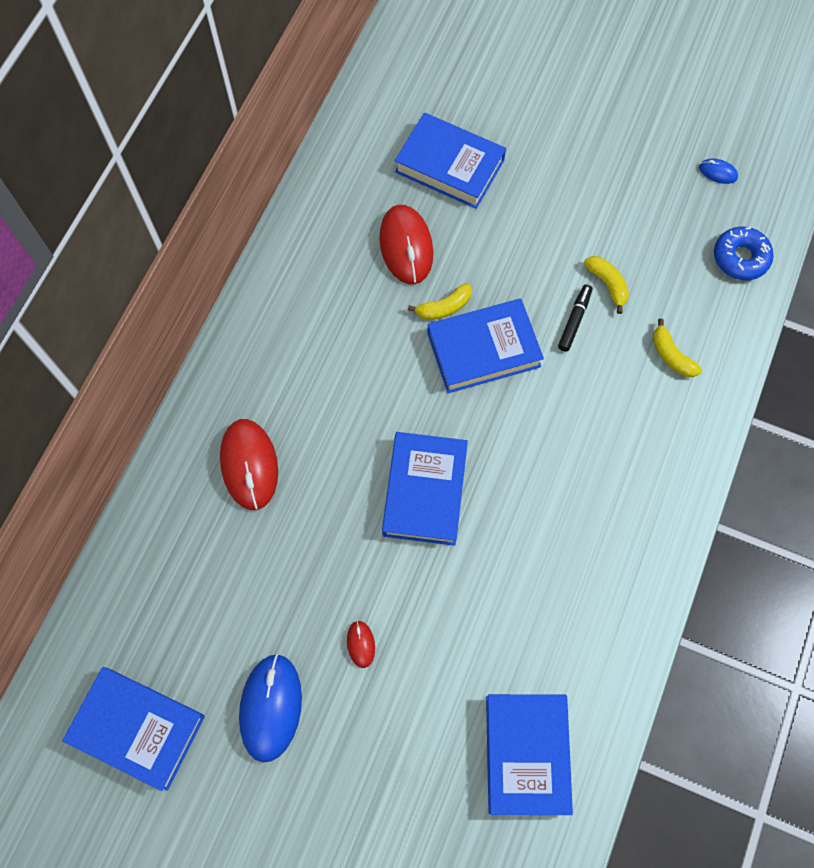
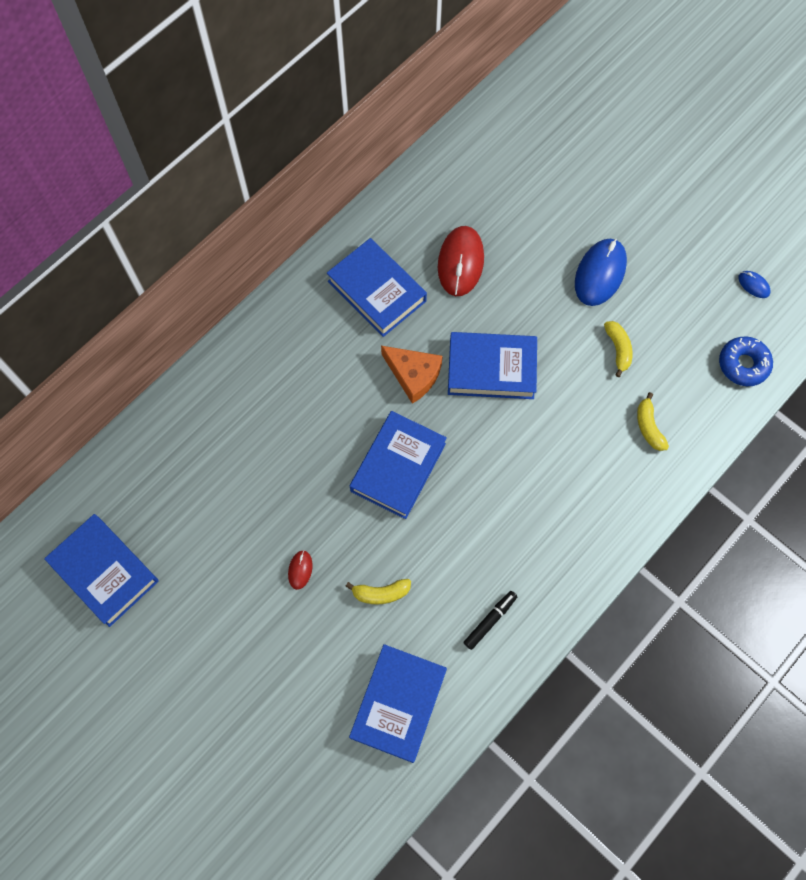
camera: 20 degrees right, 0 degrees up
(249, 465) = (266, 398): red mouse -> none
(270, 707) = (211, 593): blue mouse -> blue mouse (600, 273)
(402, 384) = (413, 375): none -> orange cheese
(444, 307) = (472, 323): yellow banana -> yellow banana (381, 593)
(449, 166) = (523, 207): blue book -> blue book (377, 291)
(574, 320) = (577, 370): black marker -> black marker (490, 621)

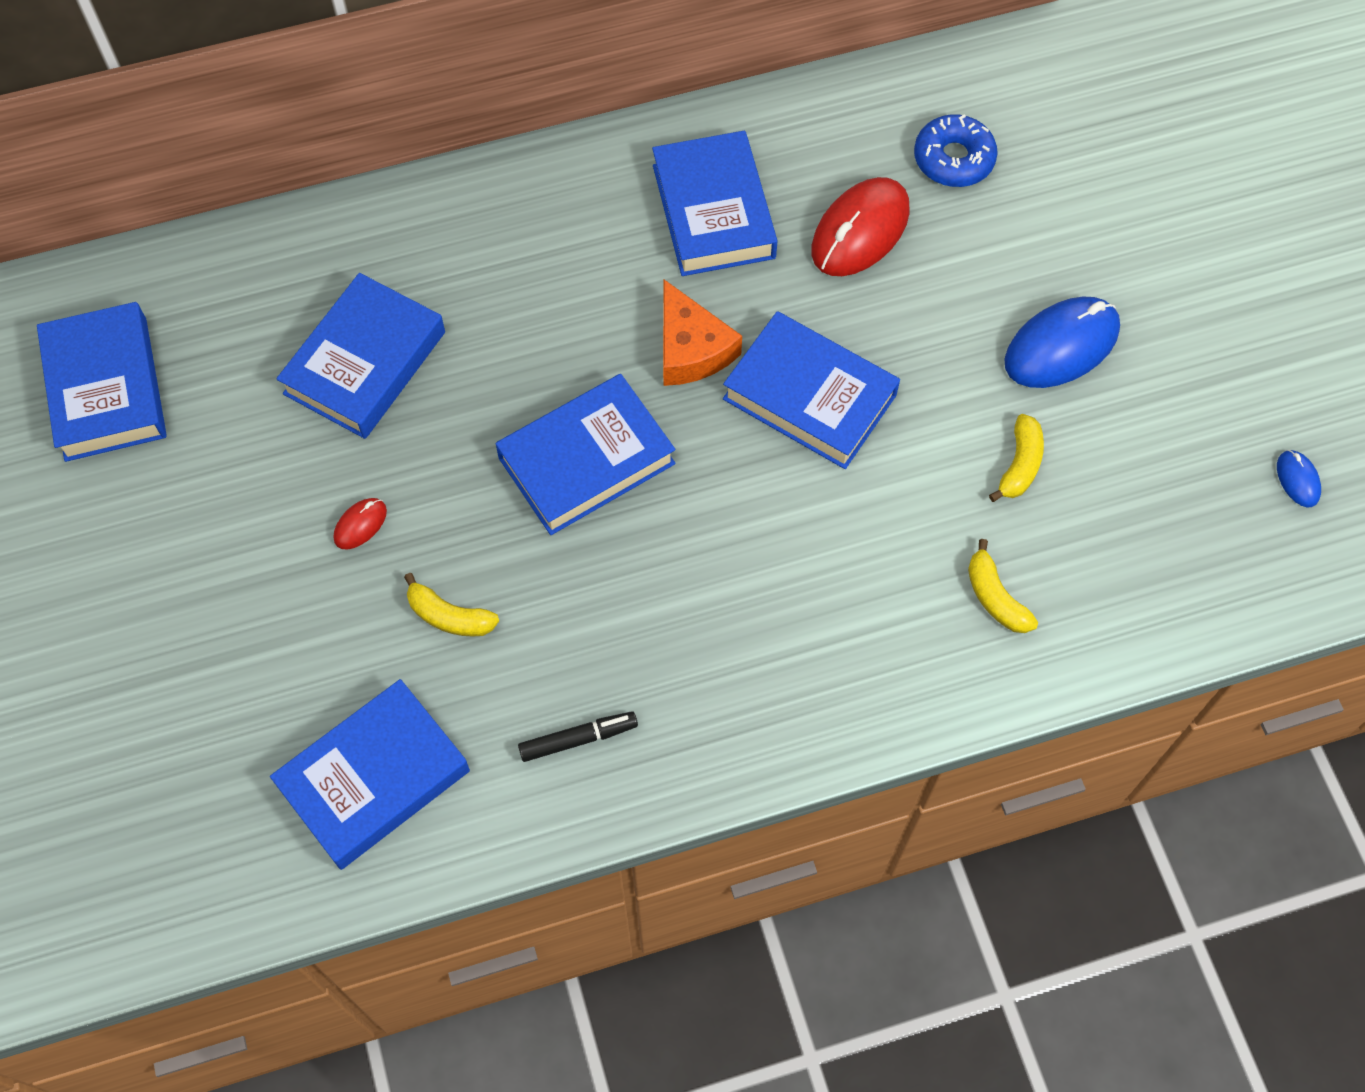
camera: 30 degrees right, 5 degrees down
(242, 477) = (365, 363): none -> blue book
(648, 427) = (995, 597): yellow banana -> yellow banana turned 45 degrees counterclockwise
(743, 364) = (1205, 585): blue donut -> blue donut (953, 159)

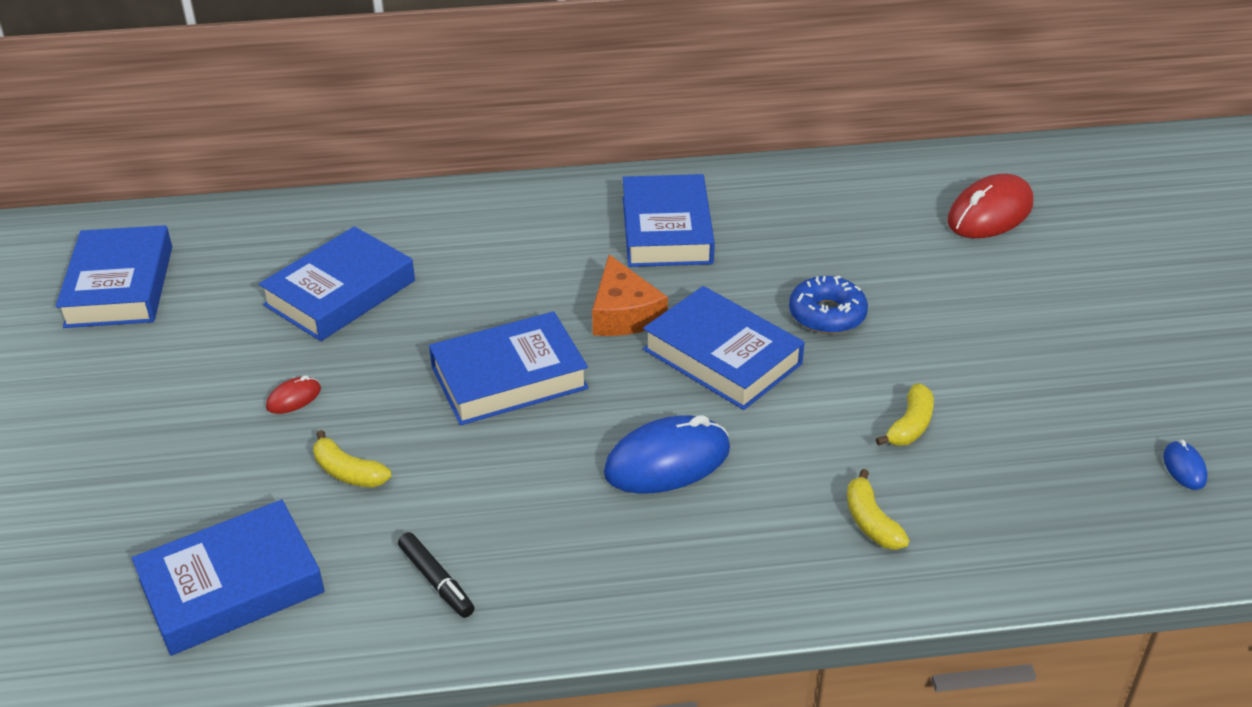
camera: 10 degrees right, 25 degrees down
(578, 739) = (436, 581): black marker -> black marker turned 60 degrees clockwise
(860, 231) = (791, 254): red mouse -> red mouse (990, 213)
(953, 159) = (882, 218): blue donut -> blue donut (827, 314)
(1061, 346) = (961, 347): blue mouse -> blue mouse (667, 461)

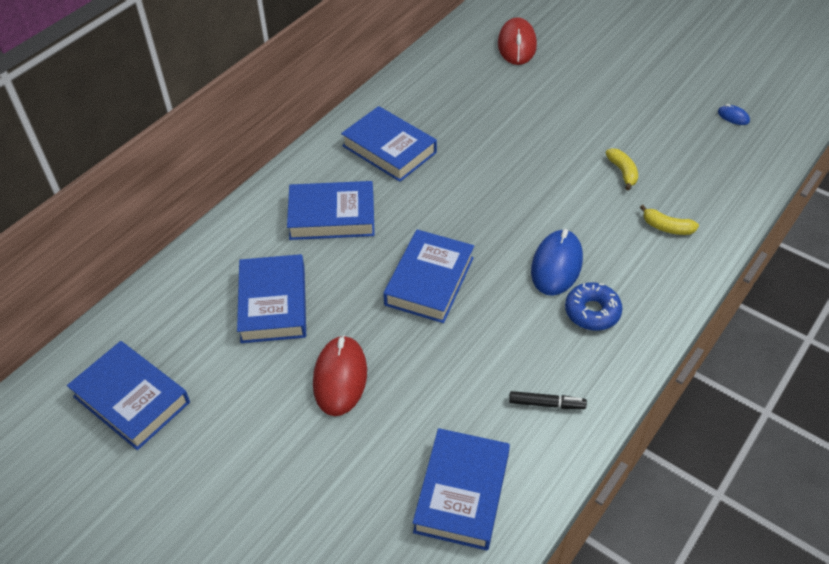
camera: 45 degrees left, 10 degrees up
(294, 398) = (340, 378): red mouse -> red mouse, size x2.16
(348, 472) = (428, 390): yellow banana -> none
(624, 313) = (433, 208): orange cheese -> none
(722, 356) = (507, 197): blue book -> blue book (332, 216)
(827, 314) = (520, 143): blue donut -> blue donut (592, 312)

